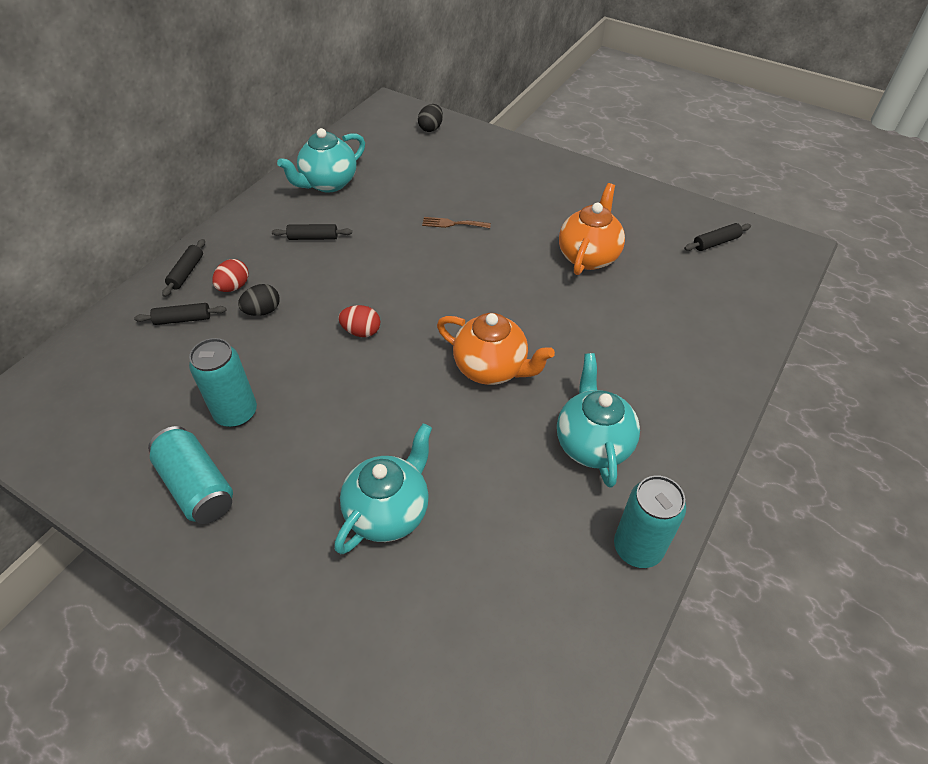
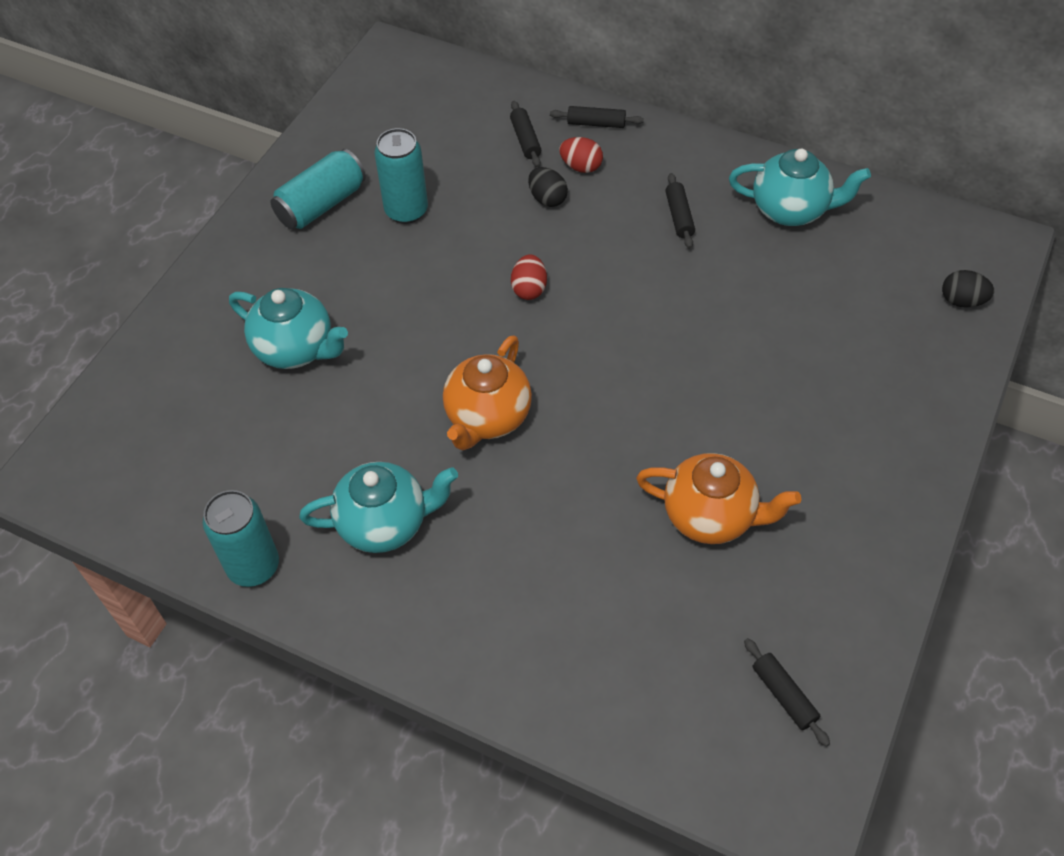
camera: 85 degrees right, 5 degrees up
(328, 183) = (790, 210): turquoise teapot -> turquoise teapot turned 150 degrees clockwise
(452, 224) = (742, 352): brown fork -> none

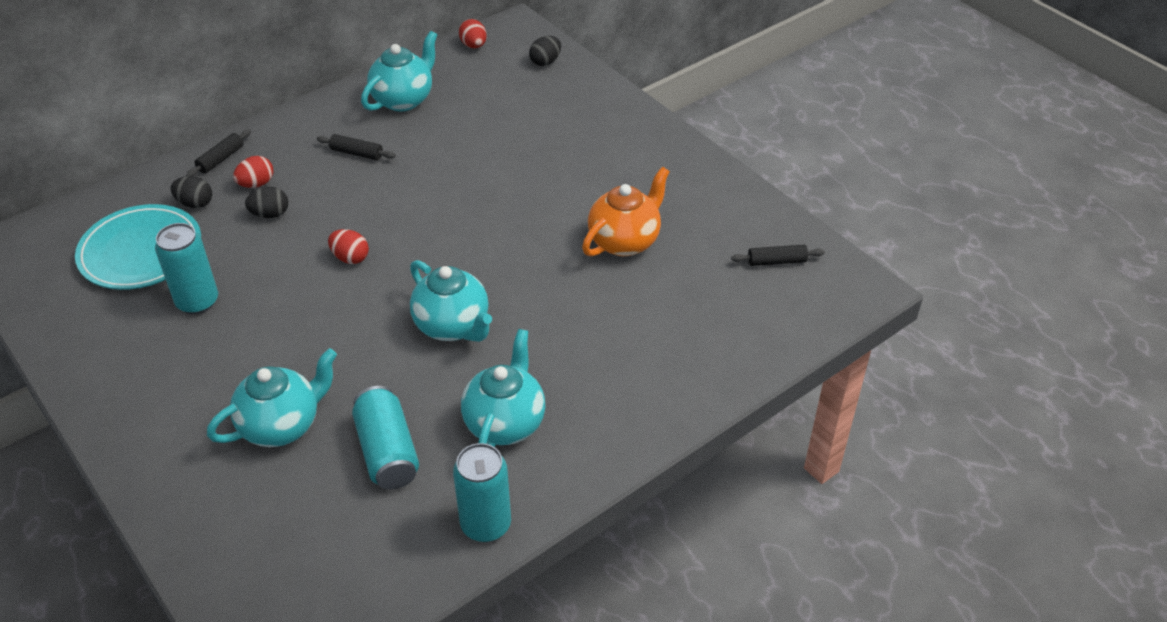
camera: 65 degrees left, 10 degrees down
(321, 204) = (133, 355): turquoise can -> turquoise can (387, 452)
(442, 139) = (141, 252): none -> turquoise plate
(487, 417) = (453, 326): orange teapot -> turquoise teapot
(525, 140) = (195, 203): black rolling pin -> black egg
(932, 223) = (473, 45): none -> red egg

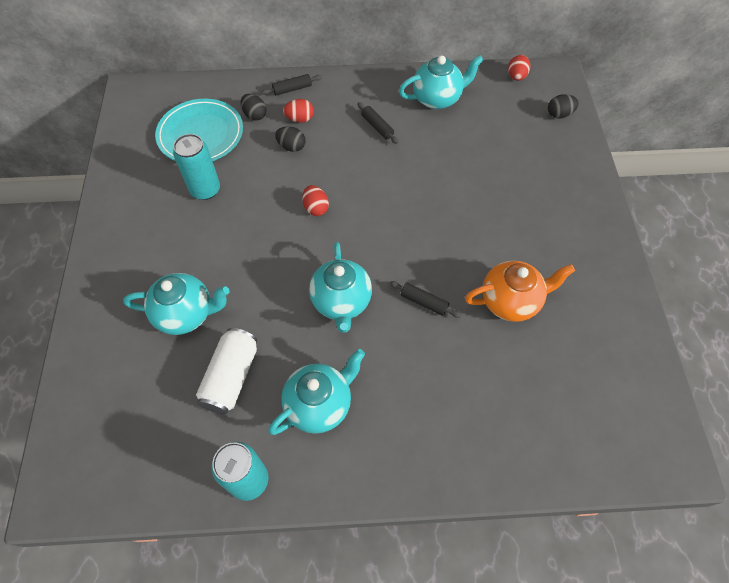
camera: 35 degrees right, 15 degrees up
(387, 452) = (231, 377): turquoise can -> white can
(776, 261) = (619, 389): black rolling pin -> black rolling pin (424, 302)

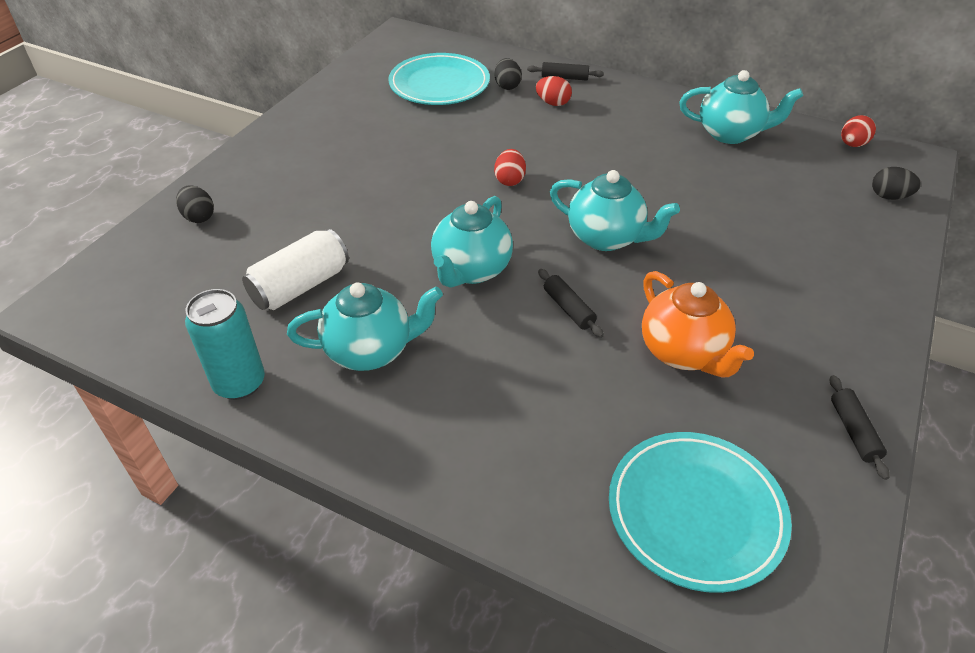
camera: 30 degrees right, 15 degrees down
(186, 314) = (302, 216): turquoise teapot -> turquoise teapot (606, 238)
(205, 190) = (407, 127): turquoise can -> none
(291, 147) = (525, 122): black egg -> black egg (199, 217)
(377, 127) = (636, 135): black rolling pin -> black rolling pin (853, 431)
(510, 301) = (683, 352): orange teapot -> orange teapot turned 45 degrees clockwise
(580, 412) = (696, 512): none -> turquoise plate

